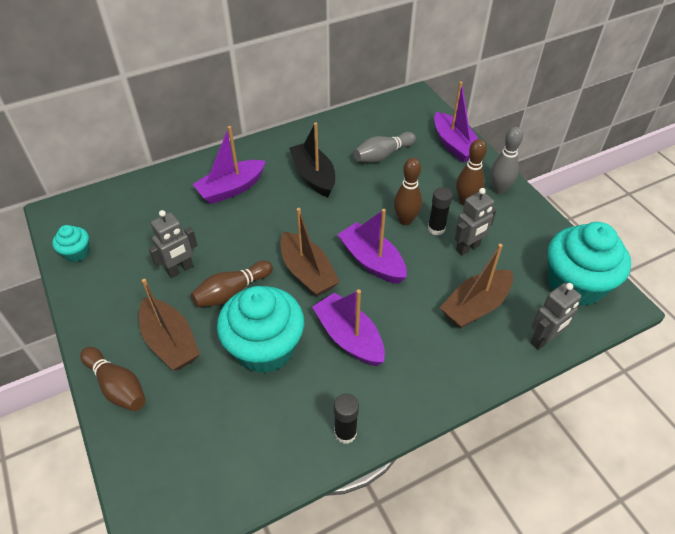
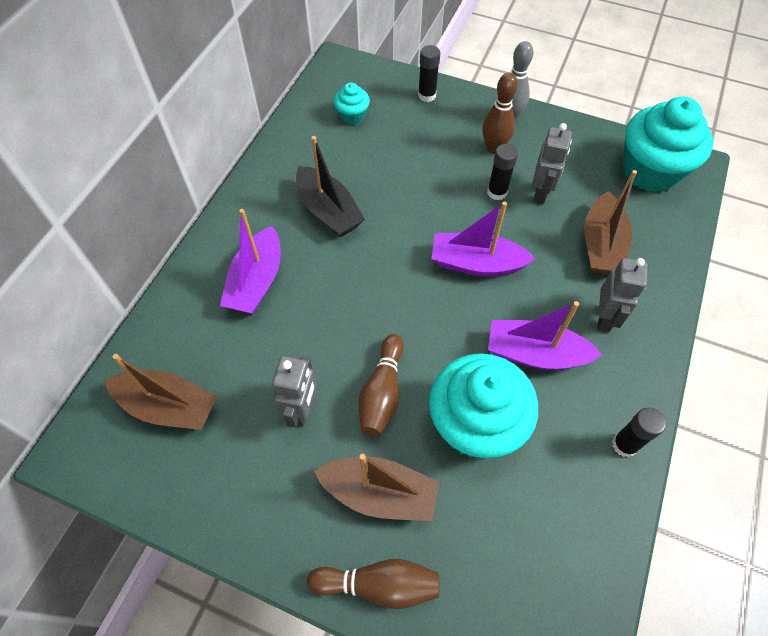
camera: 40 degrees left, 10 degrees up
(77, 253) = (158, 481): turquoise cupcake -> turquoise cupcake (352, 116)
(307, 272) = (431, 318): brown boat -> brown boat (168, 406)
(313, 176) = (328, 211): black boat -> black boat turned 150 degrees counterclockwise
(382, 155) = (372, 146): grey bowling pin -> none
(405, 220) = (462, 201): brown bowling pin -> none
(454, 145) = (427, 95): purple boat -> black glue stick
(543, 340) = (677, 238): grey robot -> grey robot (604, 318)

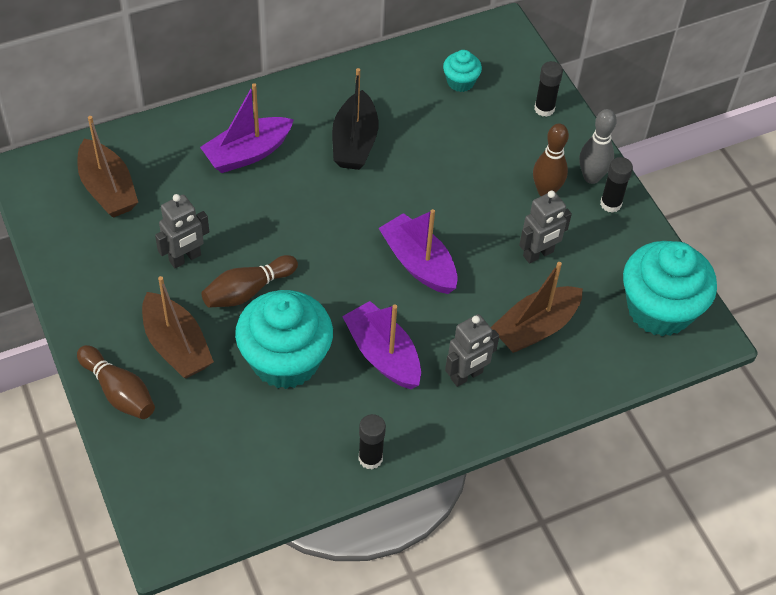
camera: 40 degrees right, 5 degrees down
(497, 192) = (503, 226): black glue stick -> black glue stick (610, 204)

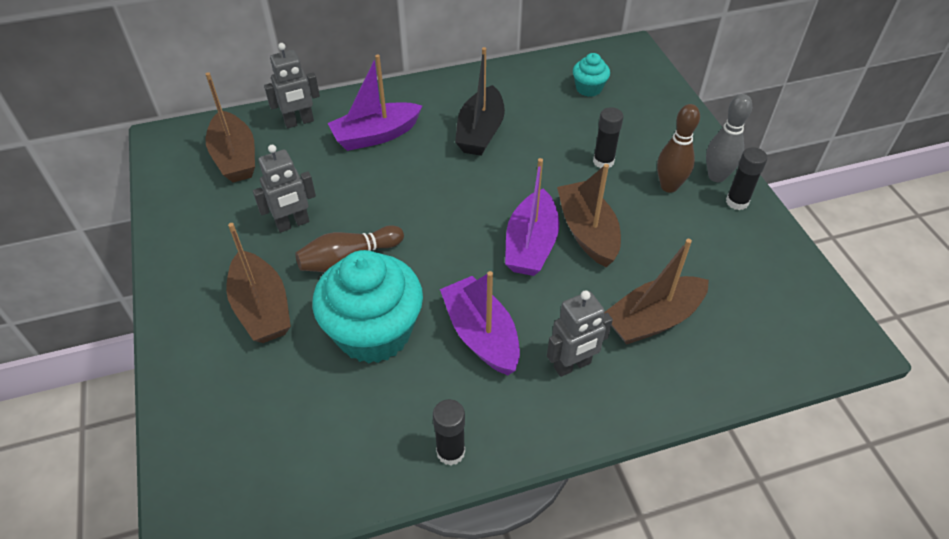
camera: 10 degrees right, 5 degrees down
(119, 391) = (188, 351): brown bowling pin -> none
(418, 263) = (531, 245): purple boat -> purple boat turned 135 degrees counterclockwise
(470, 246) = (587, 232): none -> brown boat
(538, 254) = (659, 245): grey robot -> grey robot (299, 122)
(544, 109) = (669, 114): black glue stick -> black glue stick (603, 161)
(659, 309) = (793, 310): turquoise cupcake -> none

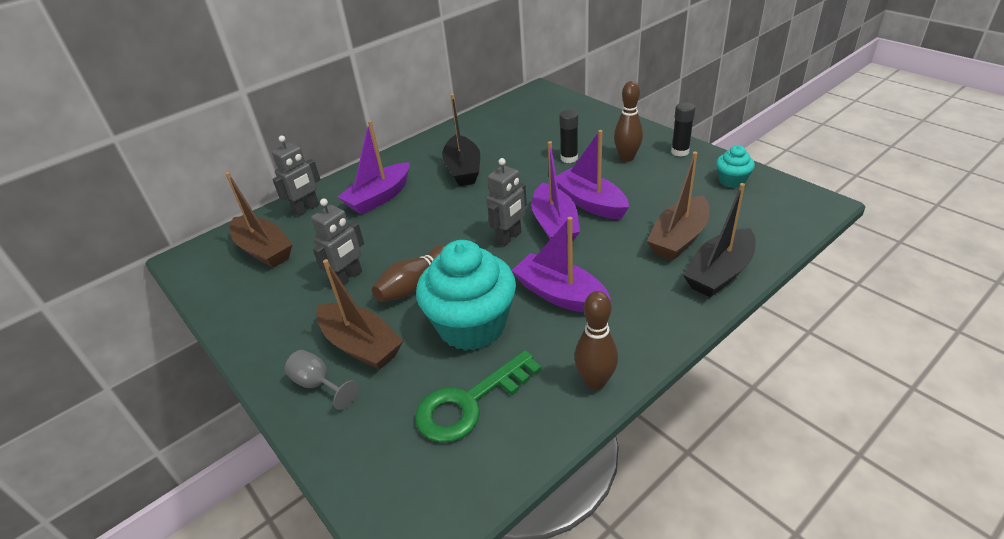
camera: 20 degrees left, 10 degrees down
(203, 334) = (318, 384): none -> grey goblet
(321, 418) = (469, 403): none -> green key
(450, 452) = (595, 381): black glue stick -> brown bowling pin
(572, 365) = (644, 288): grey robot -> grey robot (509, 237)
(587, 232) = (590, 203): brown boat -> purple boat
(588, 88) = (525, 120): turquoise cupcake -> turquoise cupcake (732, 181)
(666, 383) = (719, 273): none -> black boat
(716, 176) = (654, 142): grey bowling pin -> none

